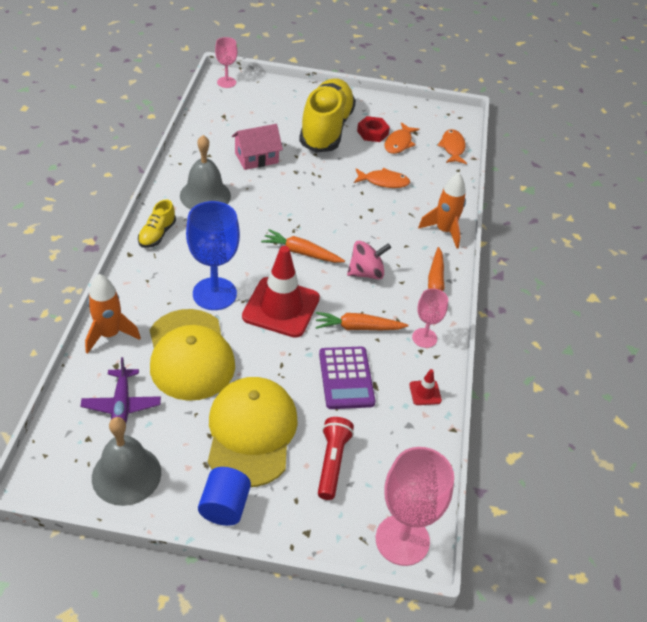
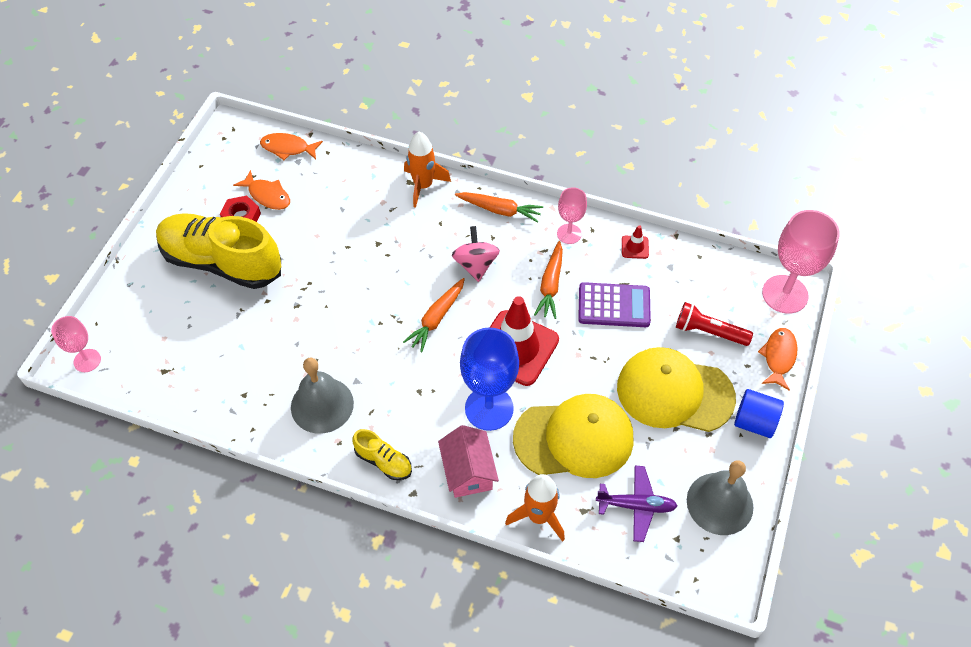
camera: 75 degrees left, 10 degrees up
(256, 158) = (261, 343): pink house -> pink house (468, 471)
(383, 182) = (333, 223): orange fish -> orange fish (778, 357)

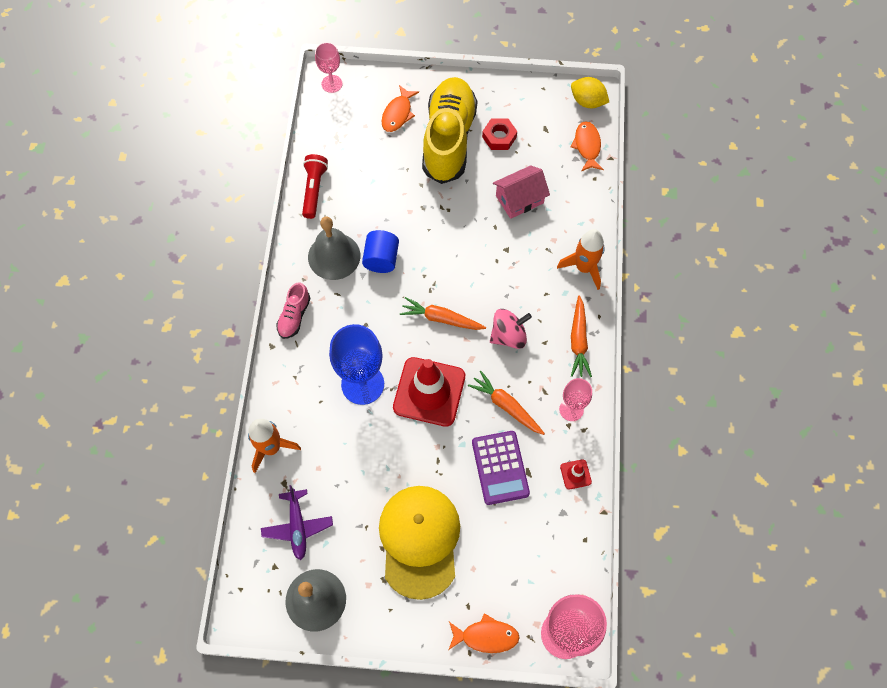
camera: 75 degrees right, 10 degrees up
(236, 134) = (587, 102): none -> yellow lemon
(267, 195) = (529, 148): orange fish -> orange fish (398, 114)
(383, 461) = (294, 316): yellow shoe -> pink shoe
(468, 471) = (300, 382): pink house -> pink house (519, 199)
(550, 285) = (506, 406): orange carrot -> orange carrot turned 45 degrees clockwise
(574, 438) = (350, 461): yellow cap -> none
(709, 332) = (496, 563): red flashlight -> red flashlight (314, 190)
(754, 422) = (406, 621): blue cylinder -> blue cylinder (381, 259)

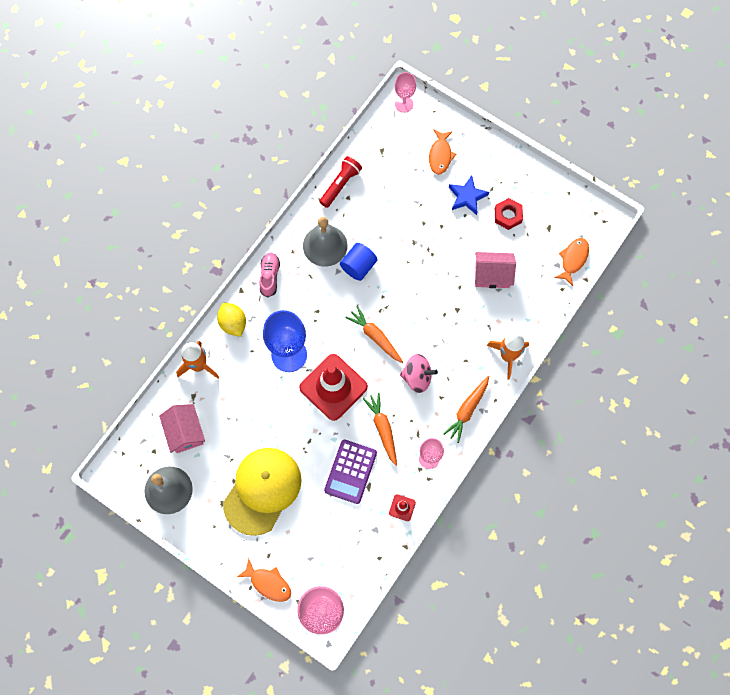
camera: 30 degrees right, 5 degrees up
(294, 316) = (270, 276): pink shoe -> pink shoe turned 135 degrees clockwise
(297, 526) = (185, 432): purple plane -> pink house
(398, 114) = (440, 155): orange fish -> orange fish turned 45 degrees counterclockwise
(449, 139) = (467, 197): yellow shoe -> blue star
(587, 102) = (597, 222): yellow lemon -> yellow lemon (233, 323)

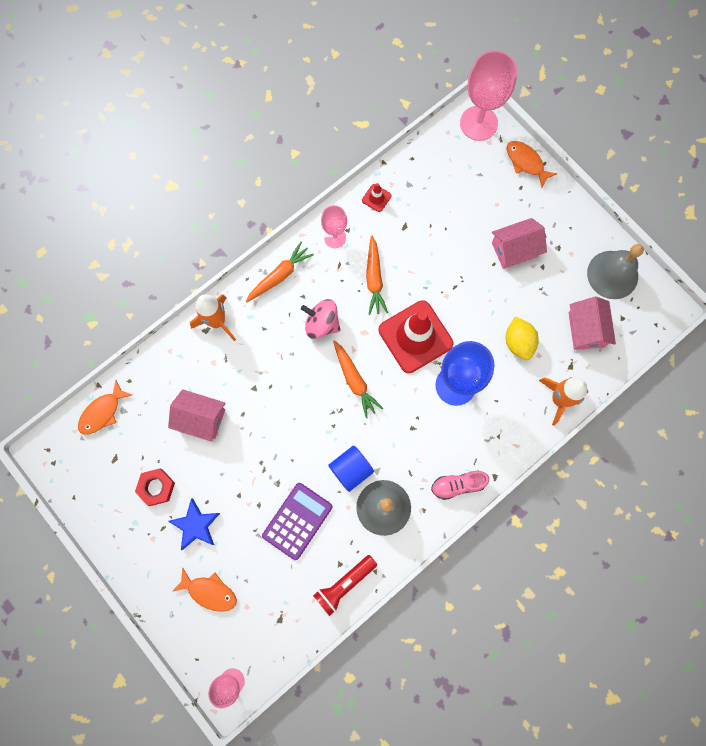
camera: 165 degrees left, 5 degrees up
(233, 323) = (511, 438): yellow lemon -> yellow lemon (518, 342)
(262, 490) = (514, 249): yellow cap -> pink house
(270, 276) = (457, 485): pink shoe -> pink shoe turned 60 degrees clockwise
(350, 471) = (419, 245): purple calculator -> purple calculator (297, 521)
(440, 155) = (209, 591): orange fish -> orange fish turned 90 degrees clockwise

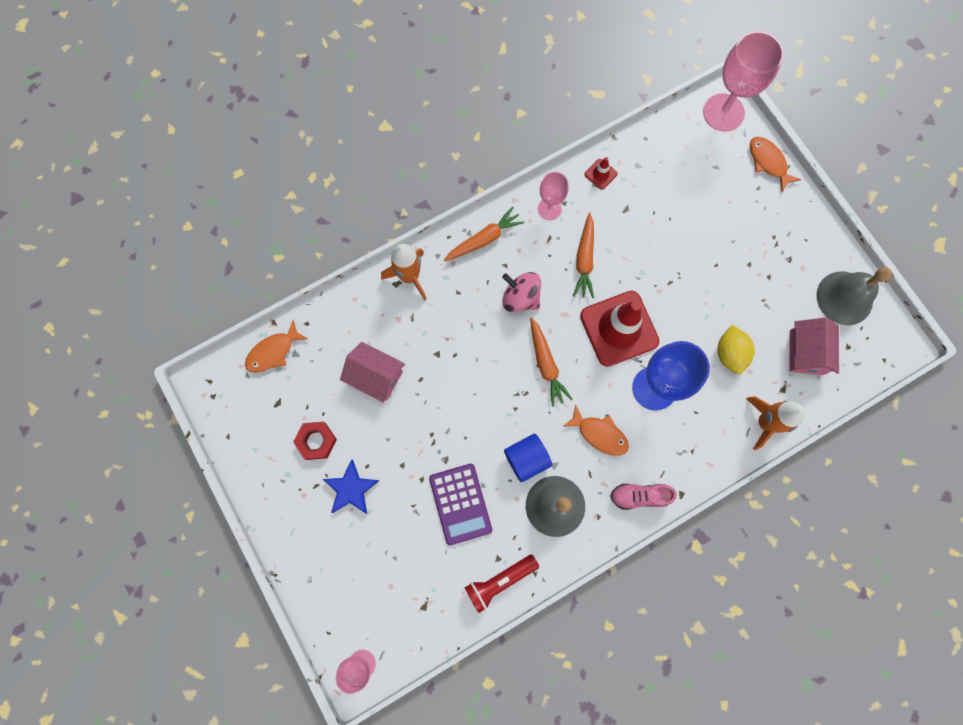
camera: 10 degrees right, 0 degrees up
(209, 591) = (354, 563): orange fish -> orange fish (599, 434)
(297, 521) = (460, 504): purple calculator -> purple calculator turned 120 degrees clockwise
(514, 249) = (741, 253): pink house -> none

